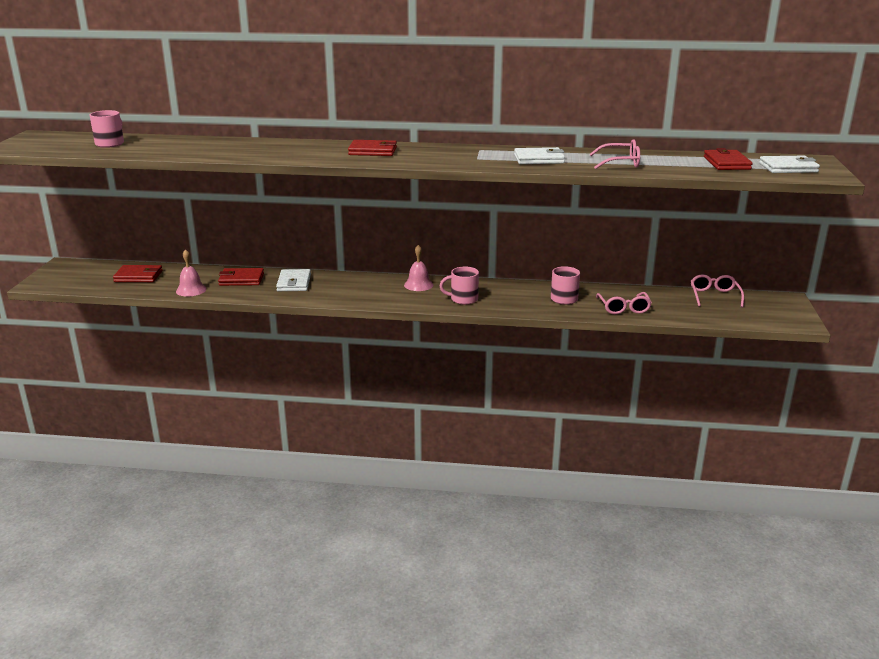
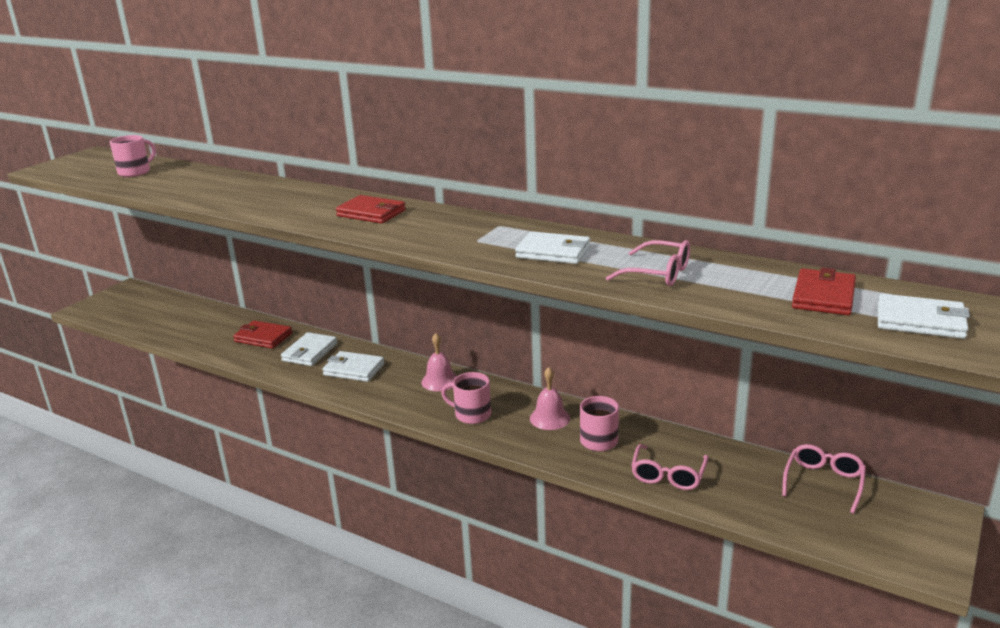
camera: 25 degrees right, 0 degrees up
(138, 276) = (174, 315): red wallet -> none
(191, 290) = (203, 342): pink bell -> pink bell (550, 418)
(343, 288) = (354, 369): none -> white wallet

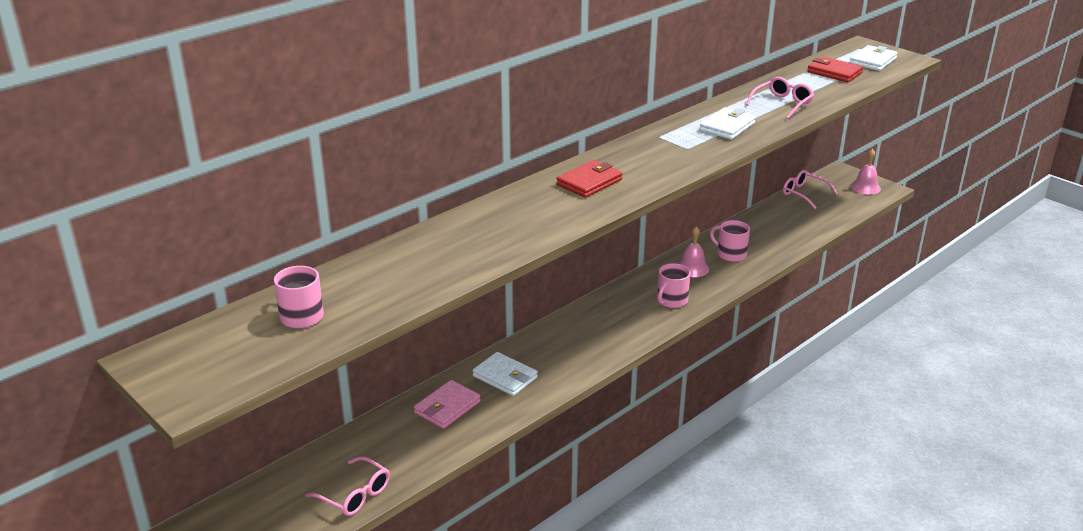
camera: 75 degrees left, 5 degrees up
(263, 337) = (447, 407): red wallet -> pink wallet
(354, 369) = (559, 352): white wallet -> none
(440, 381) = (608, 308): pink bell -> pink bell (865, 187)
(668, 475) = (781, 239): pink glasses -> pink glasses (355, 494)

